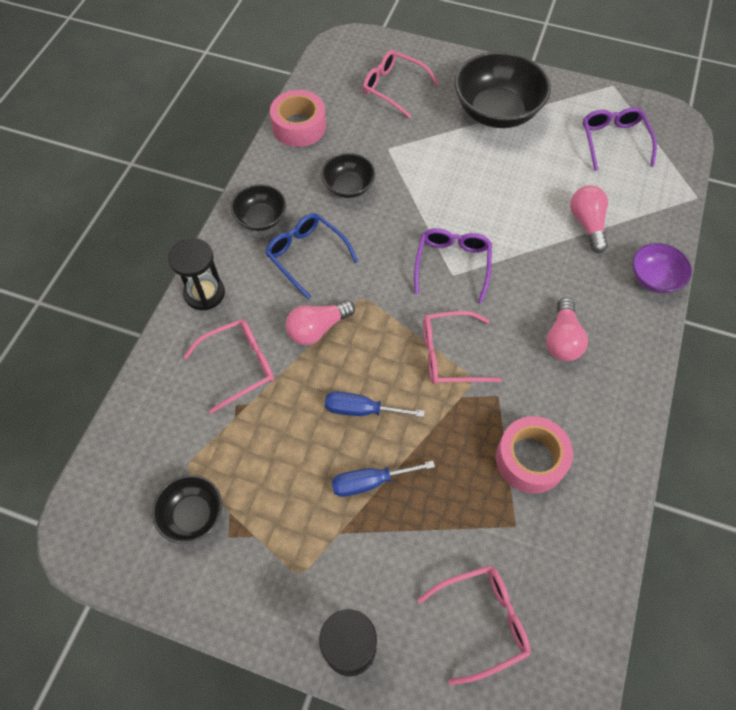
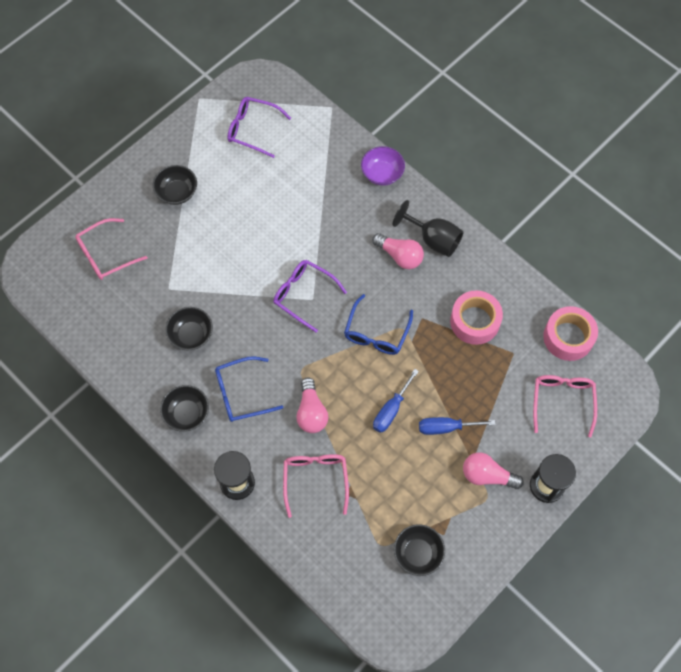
camera: 65 degrees left, 5 degrees up
(299, 126) = (105, 346): pink tape -> pink tape (568, 337)
(370, 482) = (446, 427): blue screwdriver -> blue screwdriver turned 75 degrees clockwise
(450, 354) = (376, 332): pink glasses -> blue glasses
(496, 112) = (177, 192): black bowl -> black bowl, size x0.54
(587, 224) = (316, 189): pink light bulb -> pink light bulb (487, 475)
(608, 366) = (433, 239): none -> black goblet

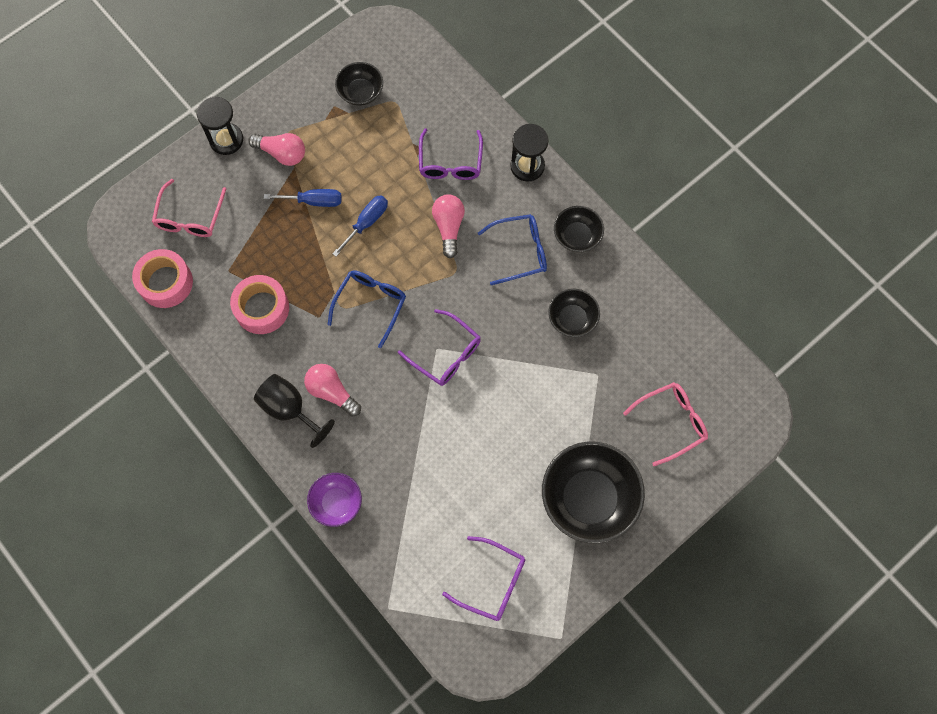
camera: 175 degrees left, 5 degrees up
(177, 192) = (589, 498): black bowl -> black bowl, size x1.86
(315, 480) = (450, 162): pink glasses -> purple glasses

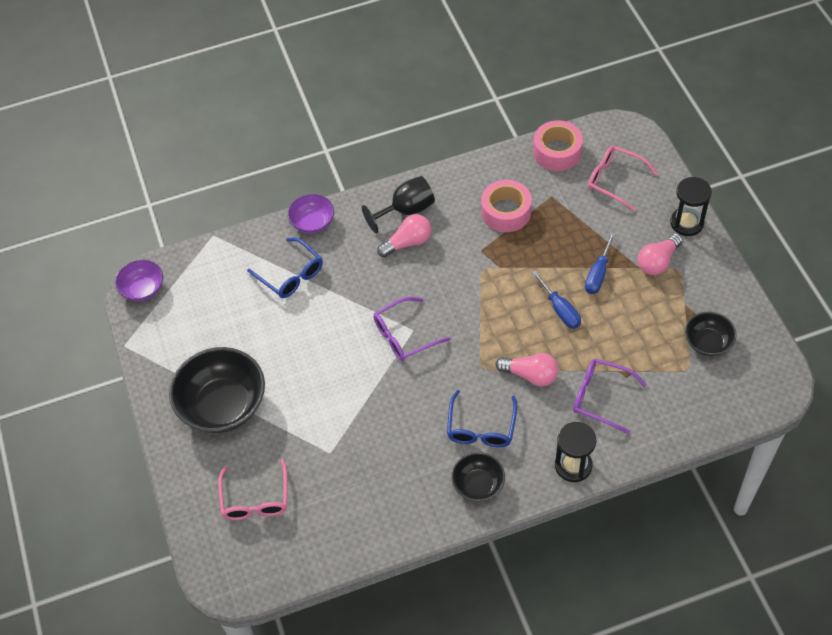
camera: 115 degrees right, 15 degrees down
(370, 305) = (476, 291): blue glasses -> blue glasses (290, 274)
(485, 654) = (143, 289): none -> purple bowl
(492, 582) = (194, 310): purple glasses -> none
(572, 319) = (393, 450): black bowl -> none

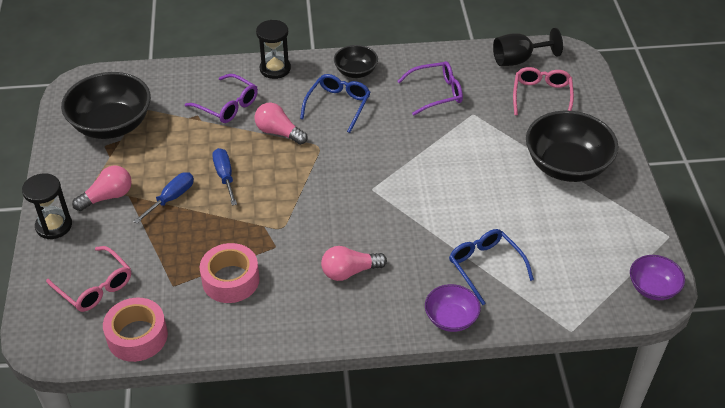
camera: 170 degrees left, 10 degrees down
(405, 335) = (381, 186): purple glasses -> purple glasses (436, 93)
(406, 210) = (340, 308): black goblet -> black goblet (518, 60)
(707, 342) = (112, 125): black bowl -> black bowl, size x1.86

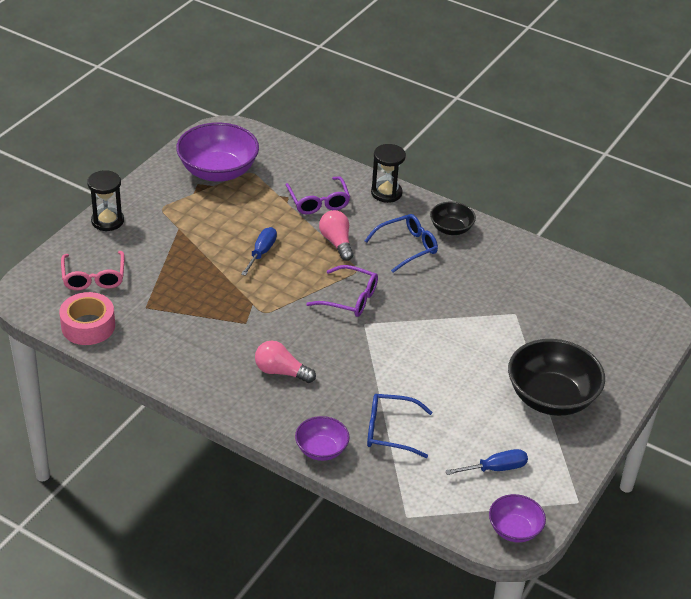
camera: 35 degrees right, 5 degrees down
(108, 197) = (163, 221): pink light bulb -> none
(112, 125) = (218, 171): black bowl -> purple bowl
(171, 198) = (206, 247): blue screwdriver -> blue screwdriver (495, 468)
(230, 280) = (189, 327): pink tape -> none
(436, 93) = (501, 281): purple glasses -> purple glasses (349, 298)
(485, 267) = (391, 431): blue glasses -> blue glasses turned 90 degrees counterclockwise
(518, 60) = (609, 293): black goblet -> none
(541, 96) = (594, 332): pink glasses -> none

